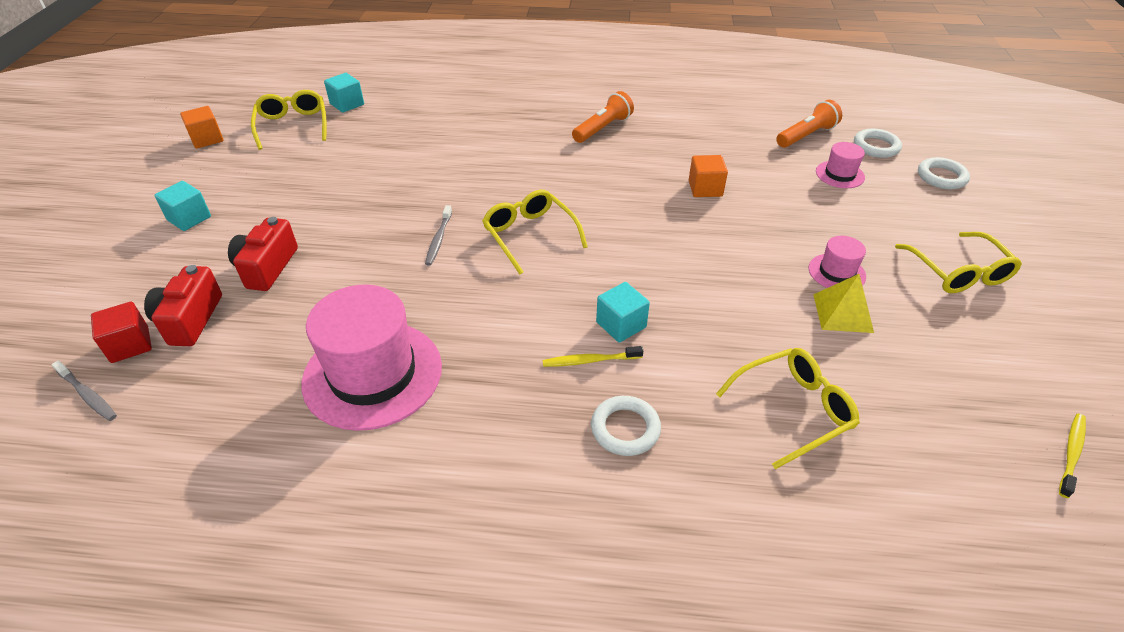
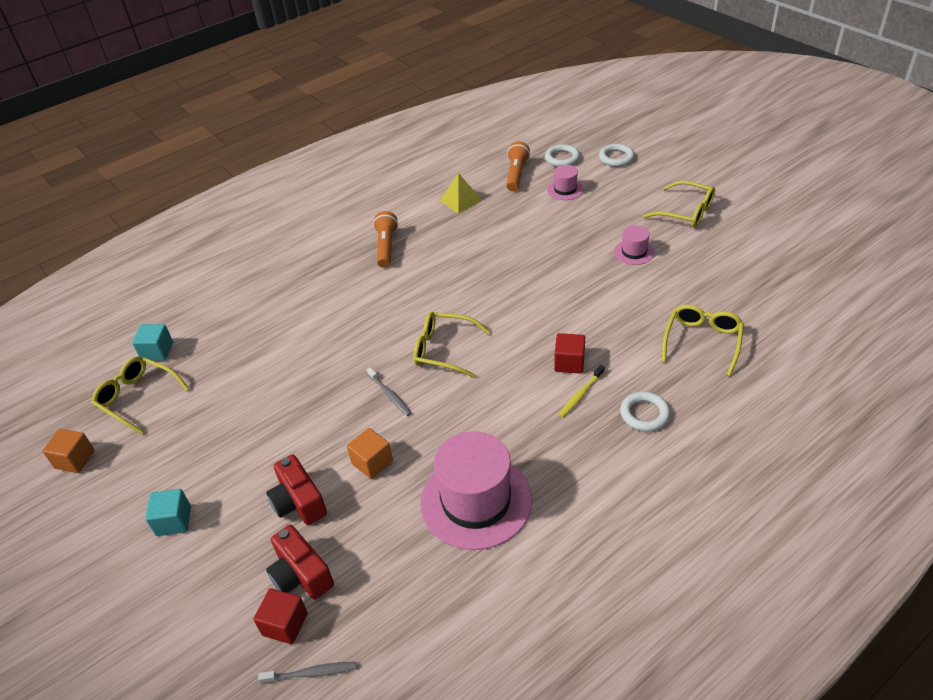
camera: 40 degrees left, 0 degrees up
(621, 325) = (569, 363): turquoise cube -> red cube
(705, 188) = (505, 247): orange cube -> orange cube (372, 462)
(842, 313) = (663, 273): yellow pyramid -> yellow pyramid (460, 200)
(1071, 453) = (822, 273): yellow toothbrush -> none

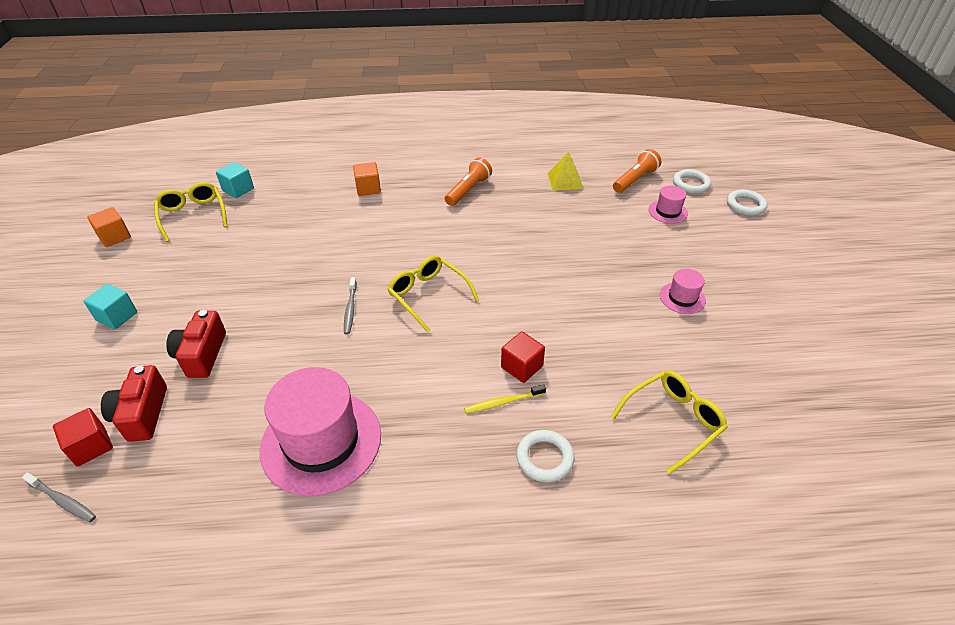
camera: 30 degrees right, 0 degrees up
(372, 462) = (282, 356): orange cube -> orange cube (368, 188)
(686, 212) = (773, 286): yellow glasses -> none

